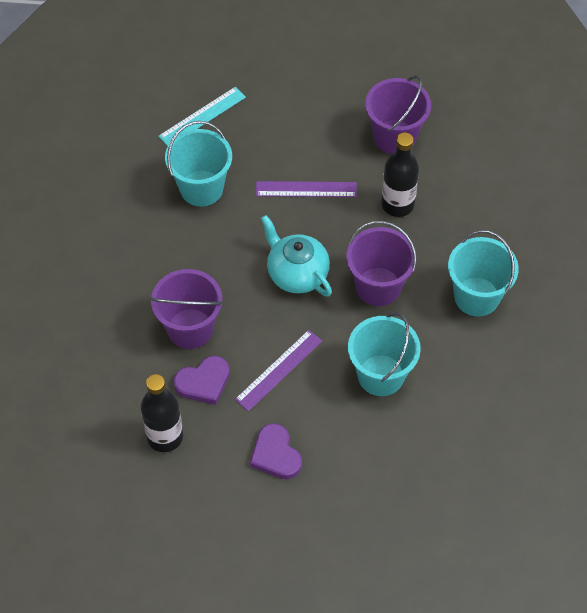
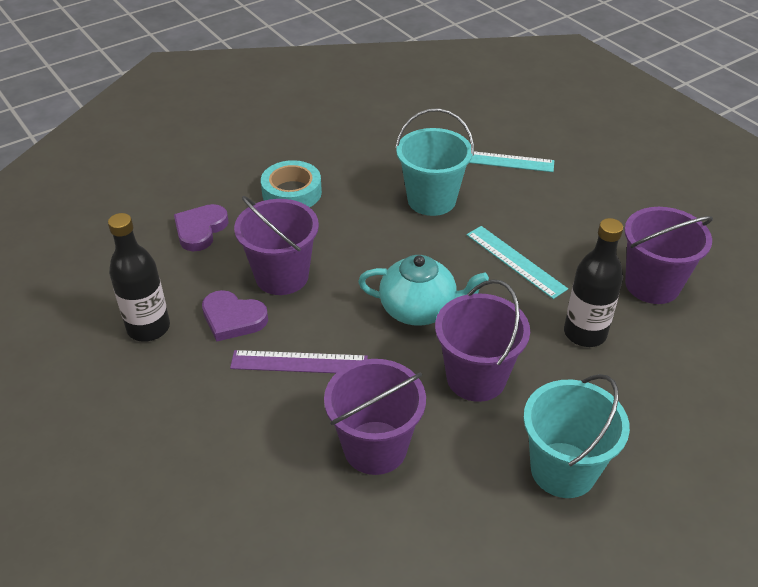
camera: 50 degrees right, 15 degrees down
(106, 265) = (292, 192): none -> turquoise tape
(275, 454) = (198, 420): purple heart -> purple heart (200, 230)
(296, 273) = (419, 310): turquoise teapot -> turquoise teapot turned 90 degrees clockwise
(306, 189) = (515, 261): purple ruler -> turquoise ruler
(381, 375) = (375, 447): turquoise bucket -> purple bucket

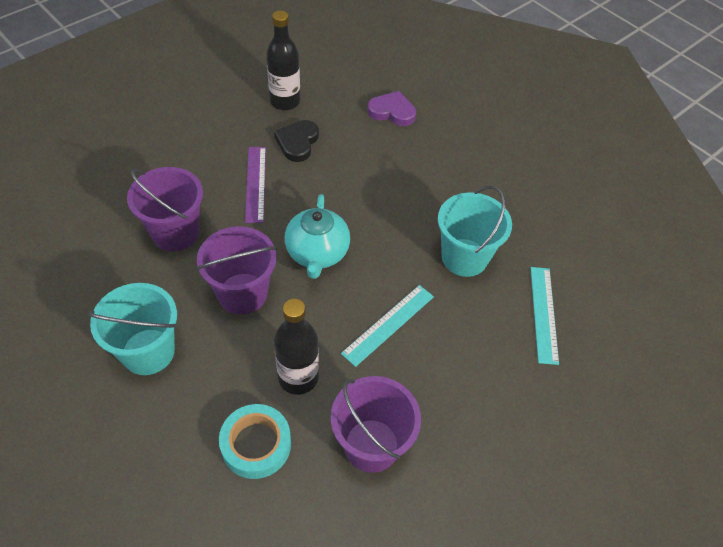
camera: 80 degrees right, 10 degrees up
(233, 318) = (297, 142): purple heart -> black heart
(282, 276) = (346, 164): purple bucket -> none
(292, 192) = (451, 159): turquoise tape -> turquoise tape (256, 444)

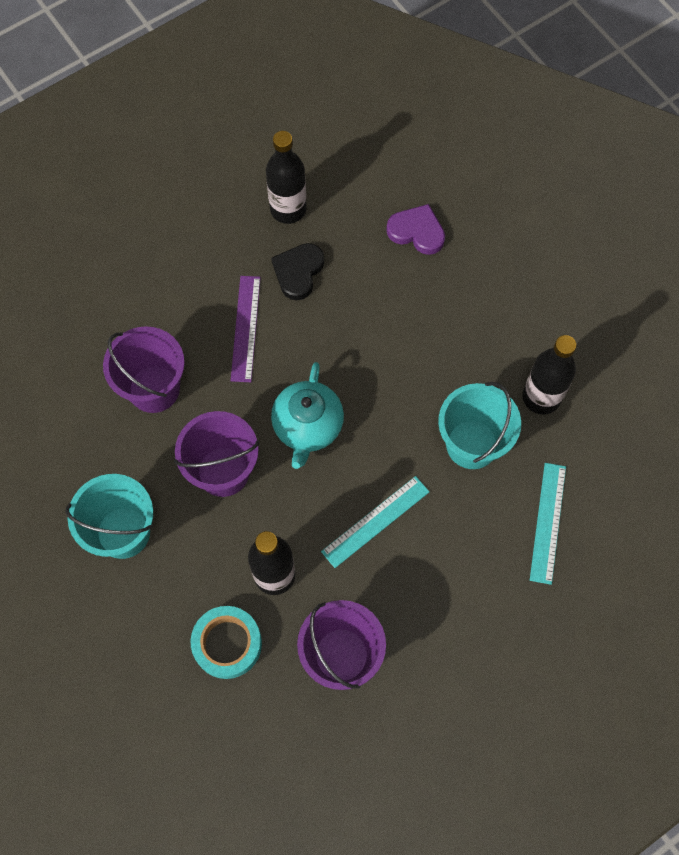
camera: 10 degrees right, 15 degrees up
(516, 219) = (541, 397): none -> black bottle

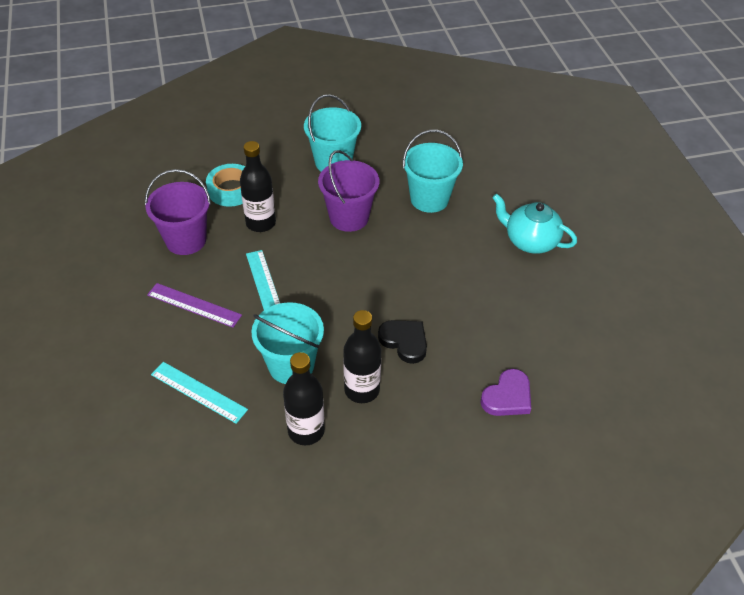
camera: 110 degrees right, 20 degrees down
(154, 389) = (429, 199): purple bucket -> turquoise bucket
(245, 328) = (457, 258): purple ruler -> purple ruler (194, 305)
(288, 209) = (559, 314): black bottle -> black bottle (362, 390)
(298, 272) = (495, 303): black heart -> black heart (404, 342)
(307, 427) = (359, 270): turquoise teapot -> turquoise teapot (530, 241)

